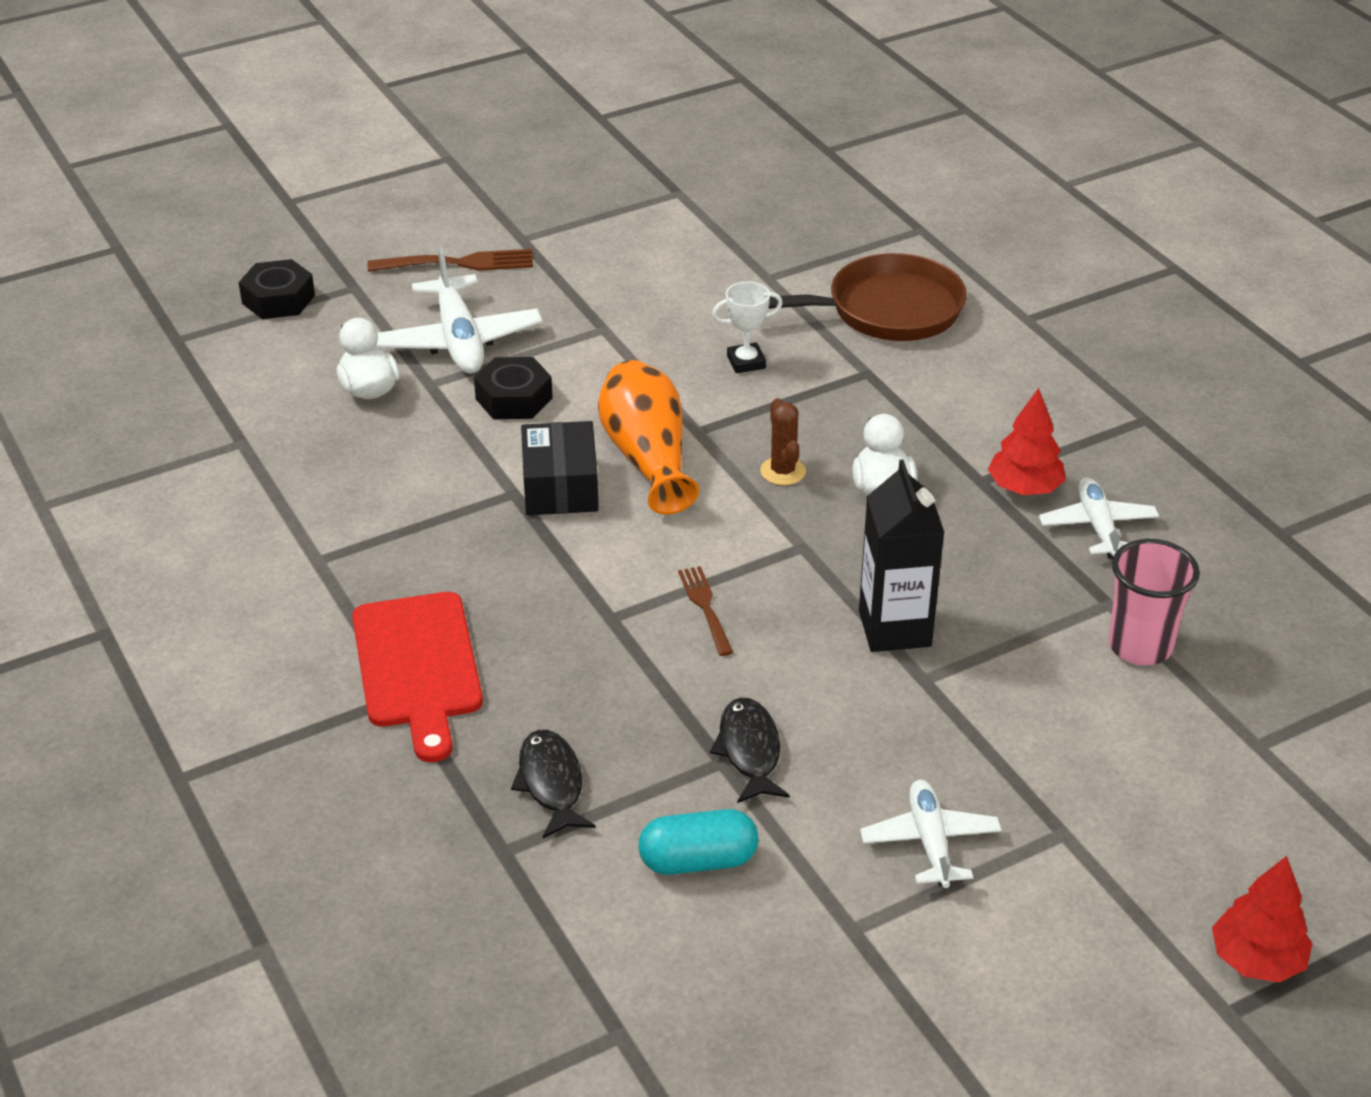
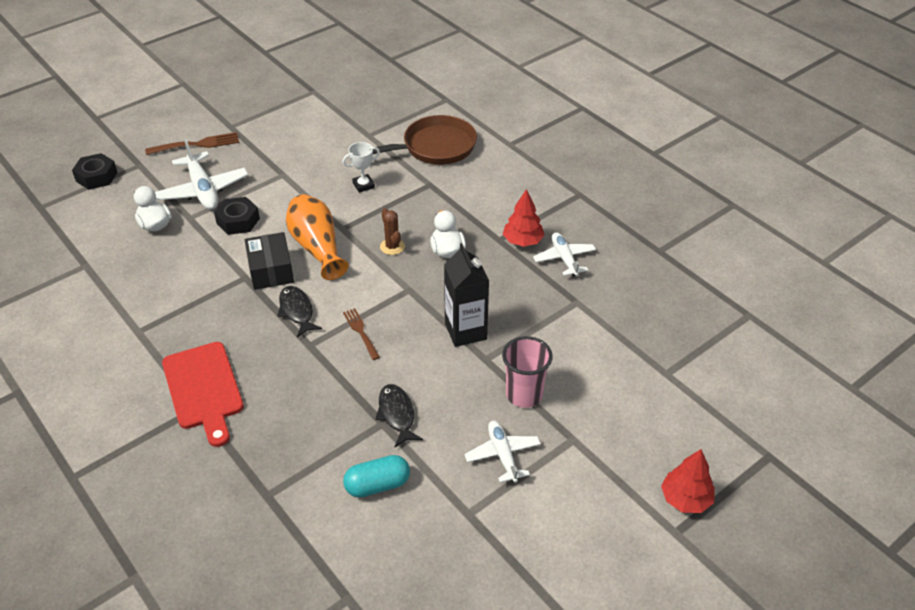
camera: 10 degrees left, 5 degrees up
(551, 783) = (289, 450): black fish -> black fish (297, 311)
(1140, 646) = (597, 325): pink cup -> pink cup (524, 395)

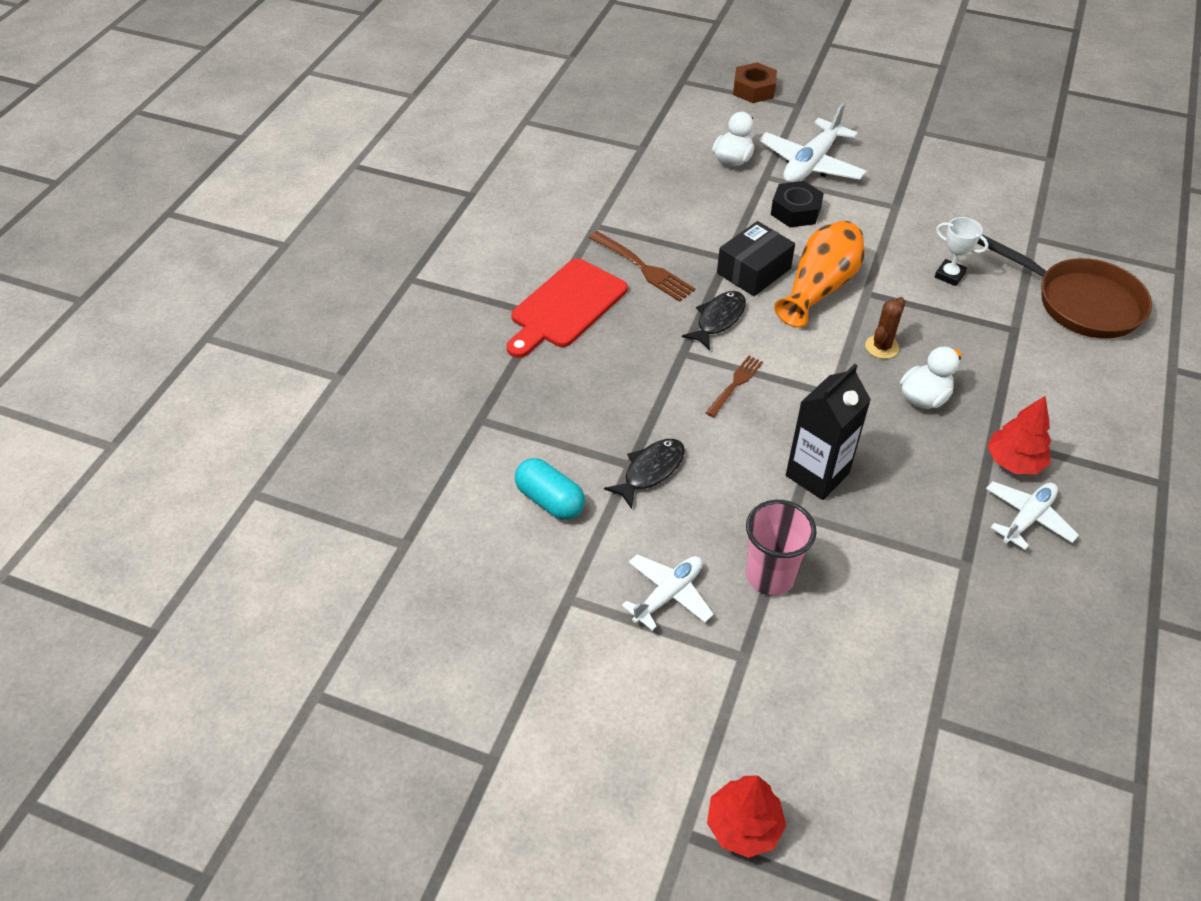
camera: 60 degrees right, 5 degrees up
(96, 177) = (754, 90): black nut -> brown nut
(196, 145) = (867, 124): brown fork -> brown fork (642, 268)

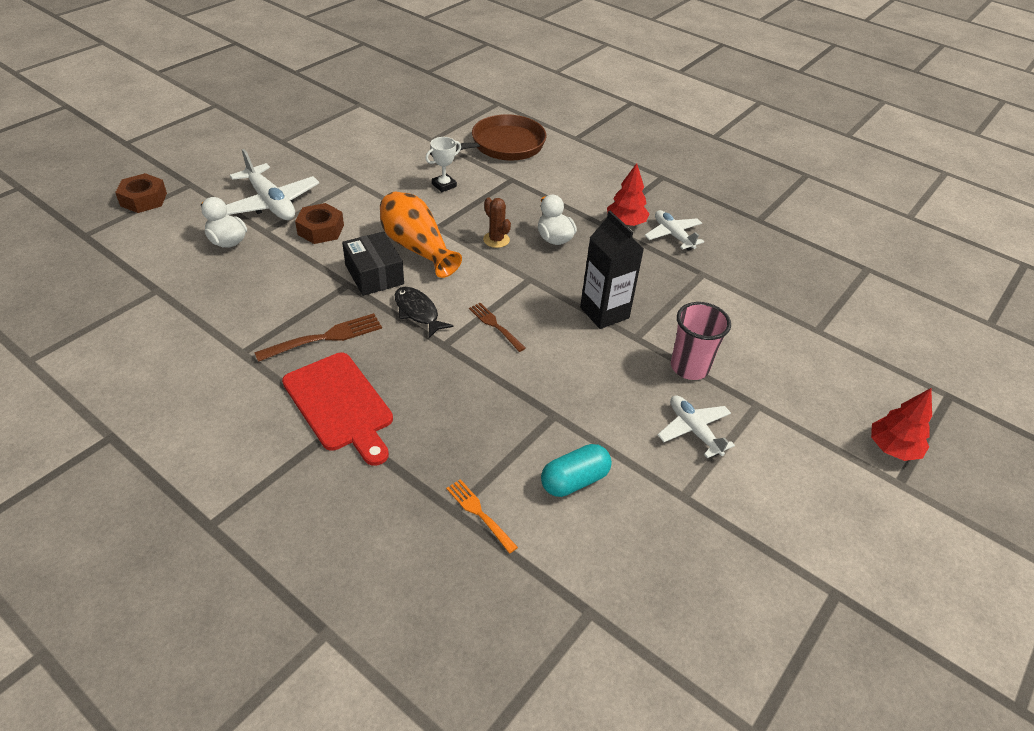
camera: 75 degrees left, 5 degrees down
(482, 438) = (480, 514): none -> orange fork
(650, 471) = (566, 404): black fish -> none
(795, 211) = (321, 230): black nut -> brown nut

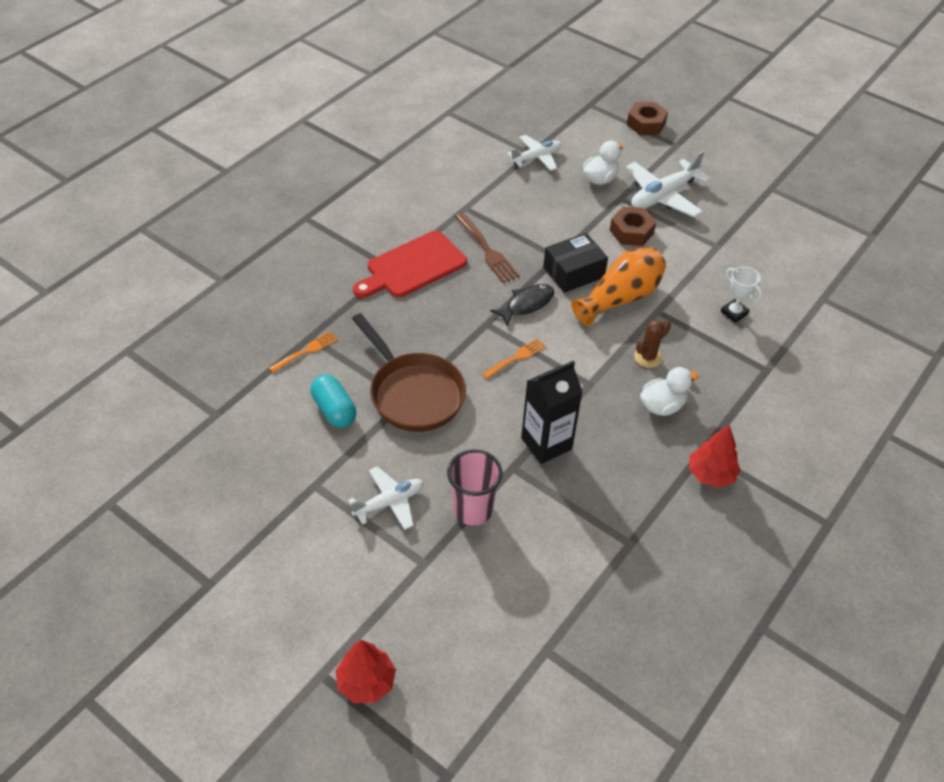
camera: 90 degrees right, 5 degrees up
(496, 326) = (515, 358): brown fork -> orange fork
(503, 146) = (835, 361): brown pan -> brown pan (413, 393)
(673, 235) = (699, 521): white plane -> white plane (536, 158)

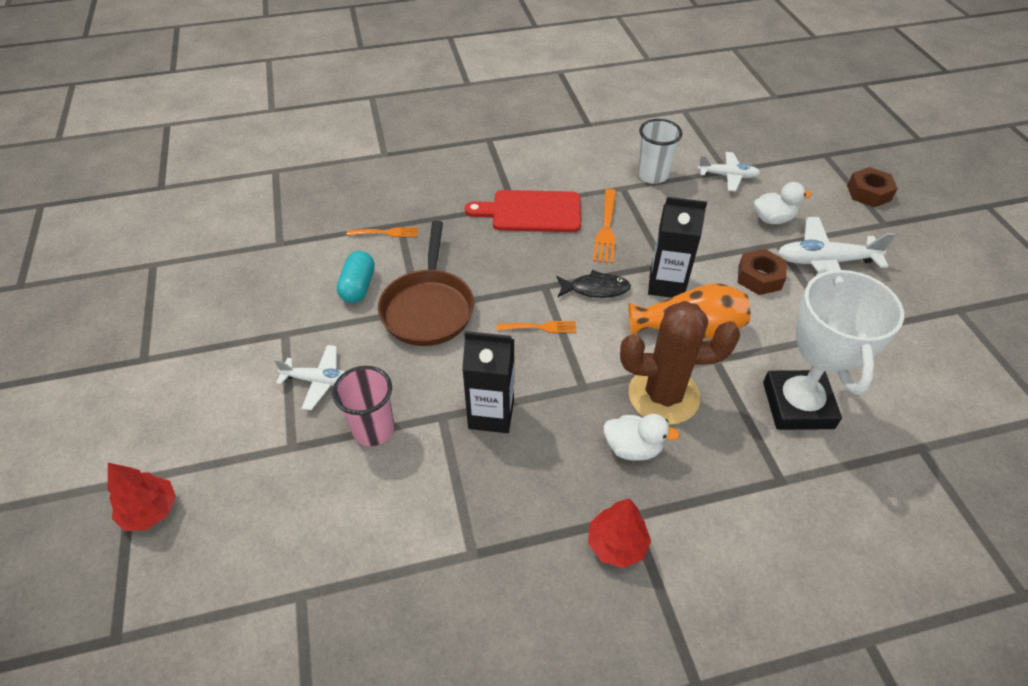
camera: 40 degrees right, 0 degrees up
(478, 185) = (652, 175): none -> white cup
(486, 250) = (606, 228): brown fork -> orange fork
(573, 272) = (666, 284): black box -> black carton
(648, 357) = (663, 395): brown cactus -> brown cactus, size x2.23
(734, 313) = (797, 405): white trophy -> white trophy, size x2.44

